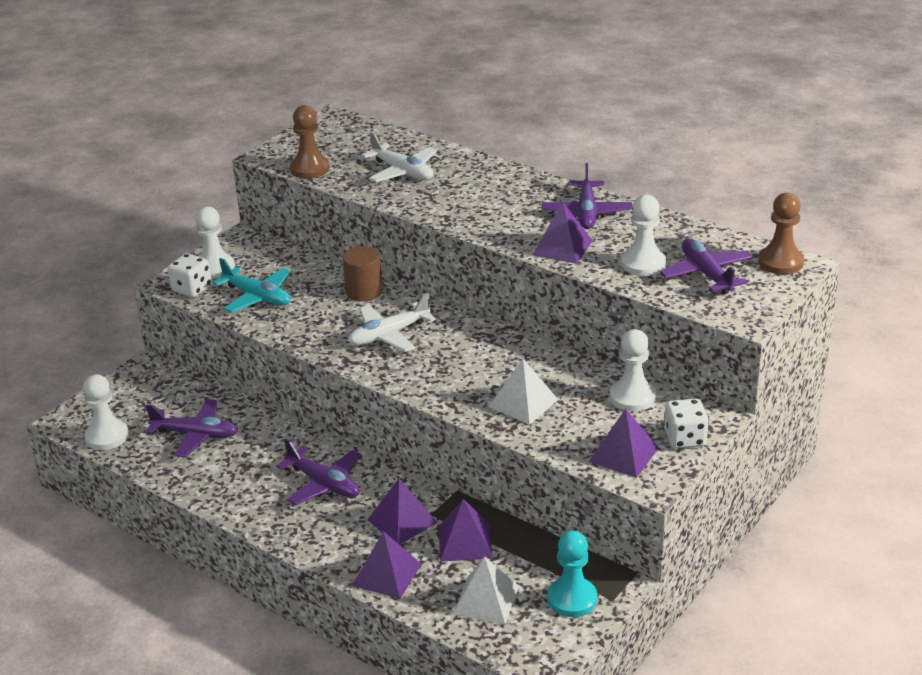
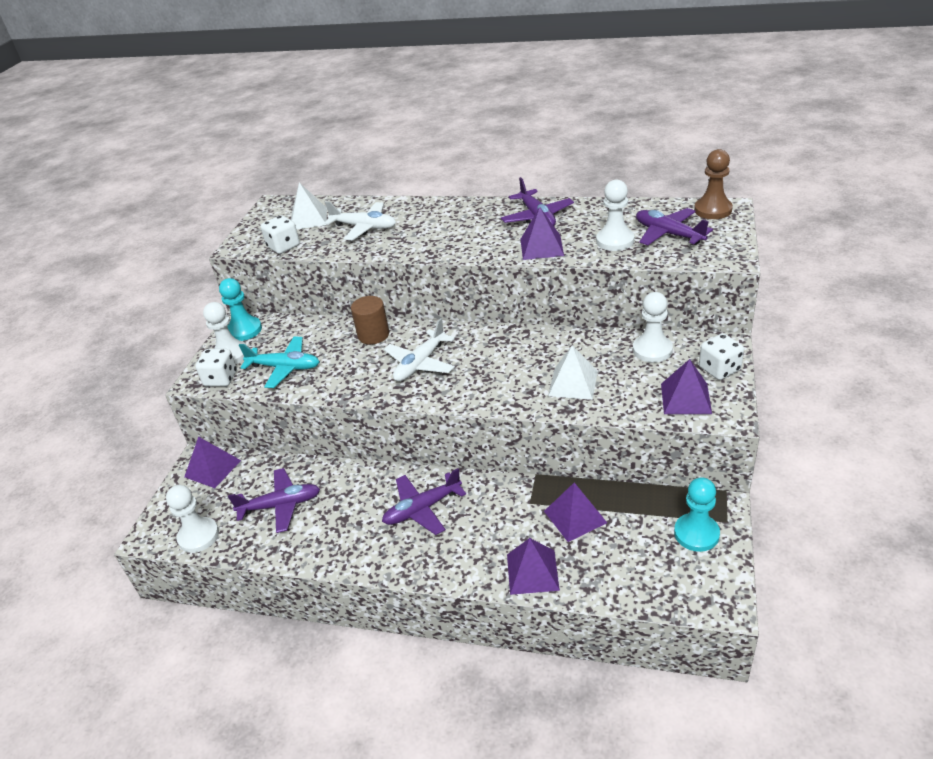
camera: 20 degrees left, 5 degrees up
(243, 247) = (244, 330): none -> turquoise pawn
(310, 169) = (283, 246): brown pawn -> white dice
(324, 484) = (422, 509): purple plane -> purple plane turned 135 degrees clockwise
(402, 521) = (511, 517): purple pyramid -> purple pyramid (212, 468)
(486, 600) = (630, 562): white pyramid -> white pyramid (308, 219)

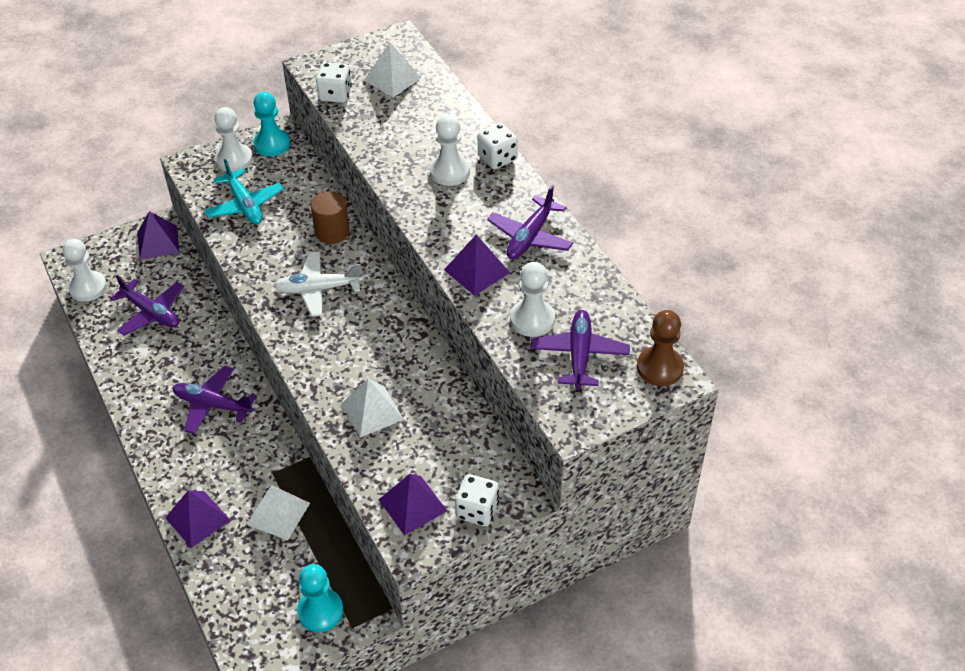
camera: 45 degrees right, 10 degrees up
(221, 379) = (201, 176): white dice -> white dice (497, 158)
(364, 227) = (409, 126): white plane -> none
(575, 516) = (278, 513): purple pyramid -> white pyramid
(652, 350) = (467, 444): white pawn -> white pawn (449, 172)

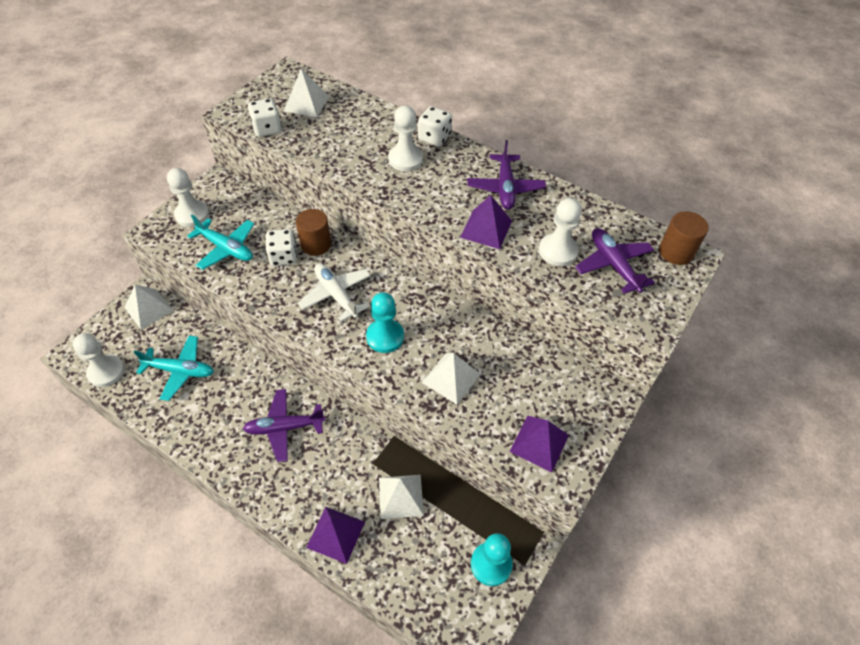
camera: 30 degrees left, 5 degrees up
(151, 313) = (180, 371): purple plane -> turquoise plane
(158, 242) = (149, 309): purple pyramid -> white pyramid
(272, 144) = (217, 192): turquoise pawn -> turquoise pawn (385, 337)
(318, 289) = (336, 295): white plane -> white plane turned 90 degrees clockwise
(477, 510) = (590, 424): white dice -> white dice (284, 256)
(660, 368) = (676, 252): brown pawn -> brown cylinder

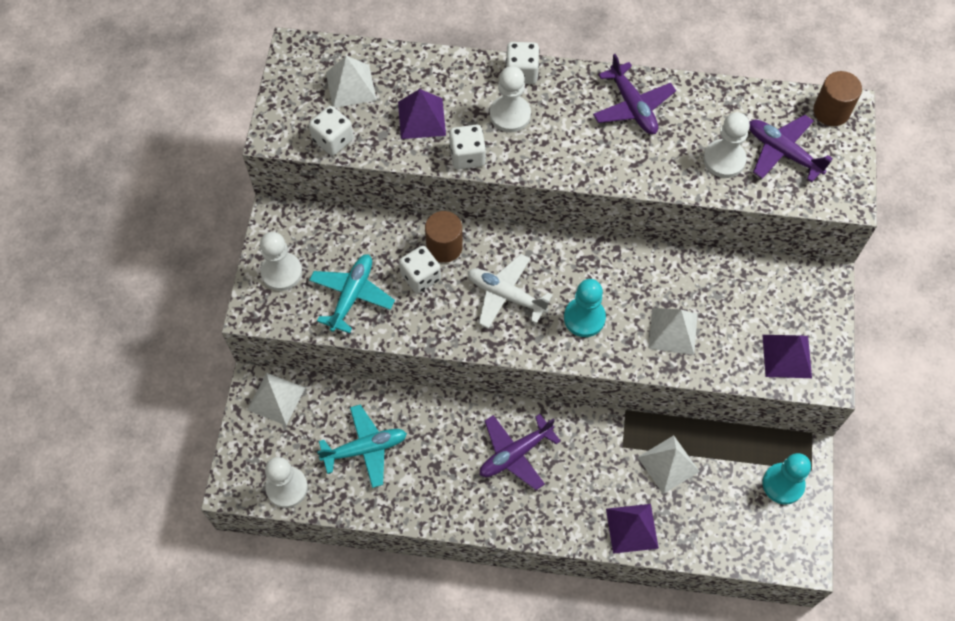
camera: 25 degrees left, 10 degrees up
(226, 248) = (352, 295): turquoise plane -> turquoise plane turned 75 degrees counterclockwise
(353, 173) = (467, 156): none -> white dice
(486, 229) = (643, 165): purple pyramid -> purple pyramid (421, 118)

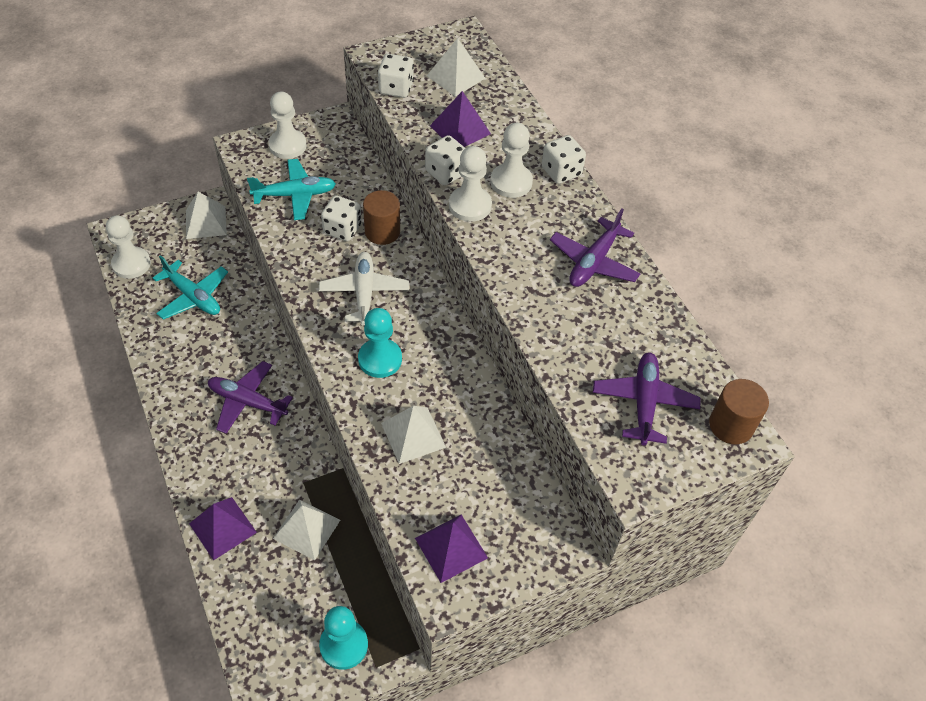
camera: 55 degrees right, 10 degrees down
(724, 160) = (594, 357): white pawn -> white pawn (470, 205)

